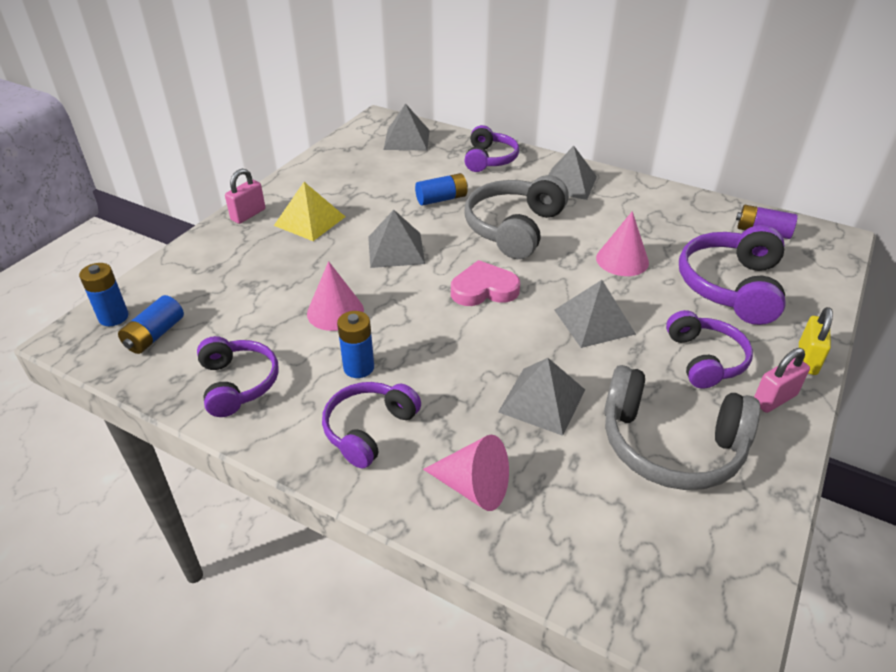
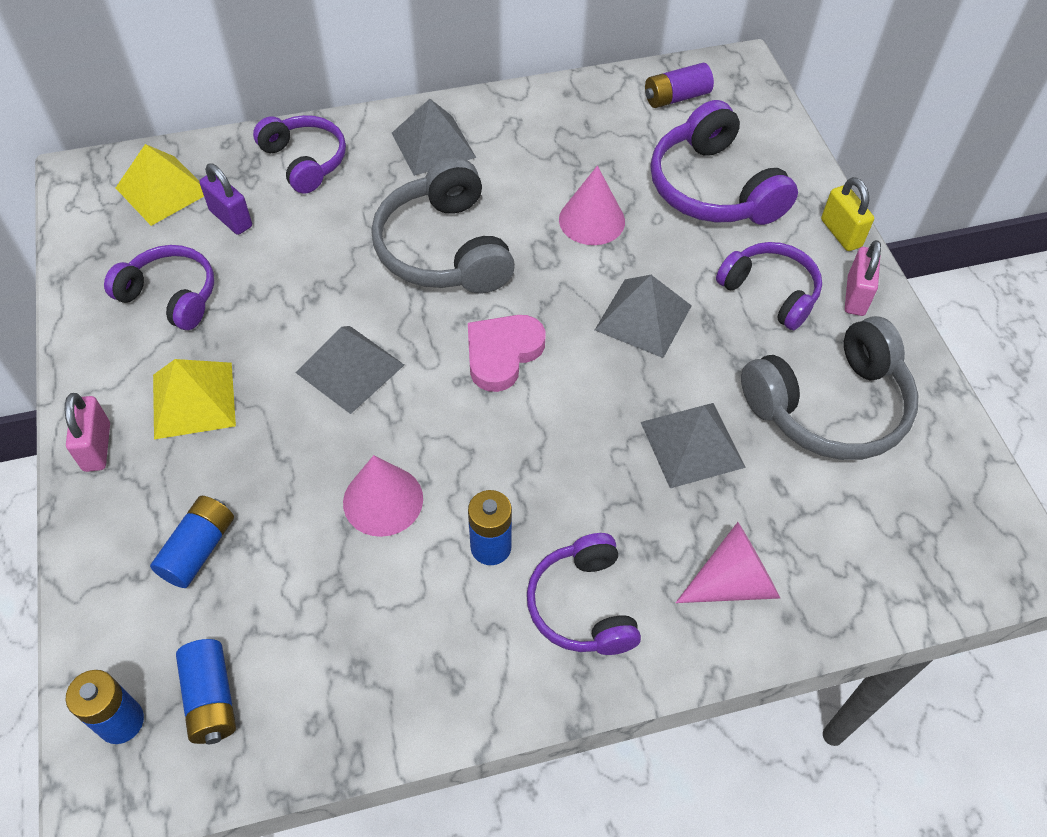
camera: 45 degrees left, 15 degrees up
(238, 383) = (391, 671): purple headphones -> purple headphones (171, 296)
(407, 139) = (163, 190): grey pyramid -> yellow pyramid
(422, 164) = (231, 218): none -> purple padlock
(441, 199) = (317, 259): blue battery -> blue battery (198, 549)

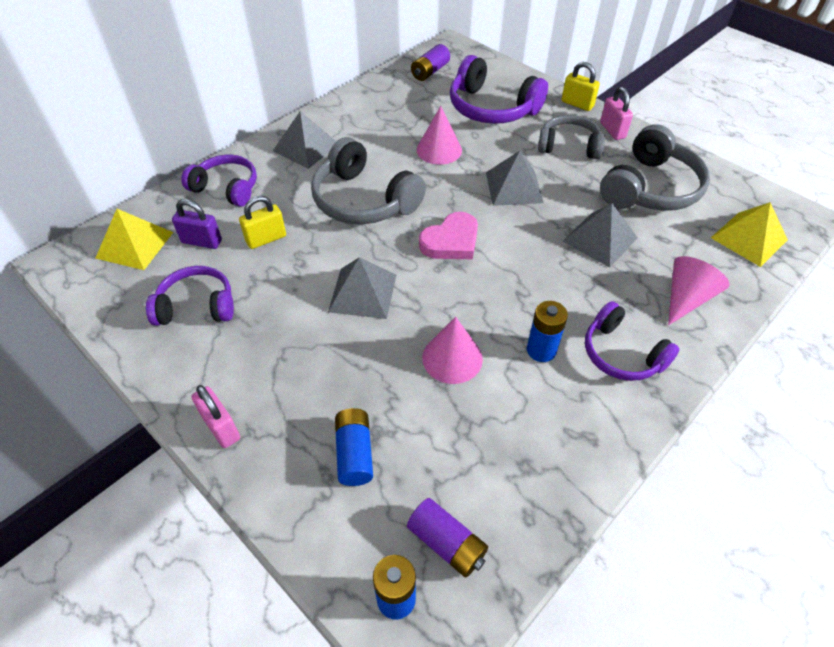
camera: 30 degrees left, 5 degrees down
(193, 400) = (269, 362): yellow pyramid -> yellow pyramid (749, 238)
(211, 698) = (447, 543): blue battery -> purple battery
(299, 248) = (266, 239): none -> yellow padlock
(502, 354) = (451, 241): pink heart -> pink heart turned 135 degrees counterclockwise
(770, 292) = (569, 146): purple headphones -> grey headphones

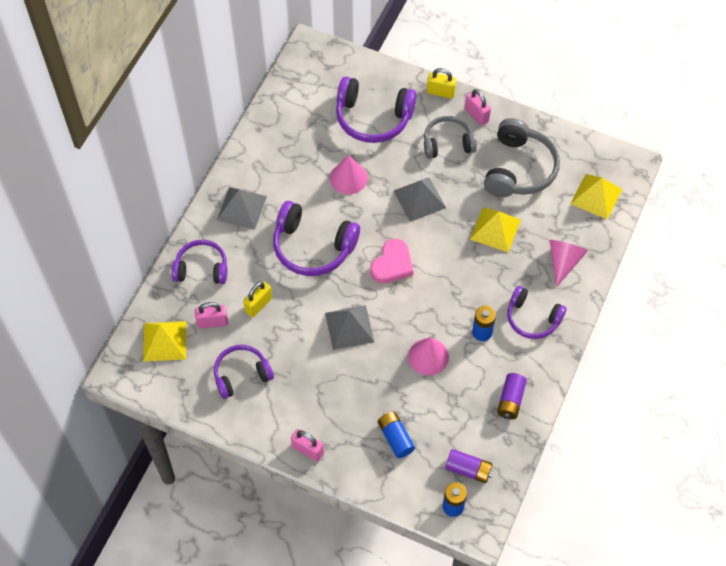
camera: 20 degrees left, 10 degrees up
(202, 241) = (212, 322): purple padlock -> pink padlock
(364, 200) = (313, 247): grey headphones -> purple headphones
(430, 71) = (304, 88): purple battery -> purple battery (510, 400)
(600, 239) = (495, 229): grey pyramid -> yellow pyramid

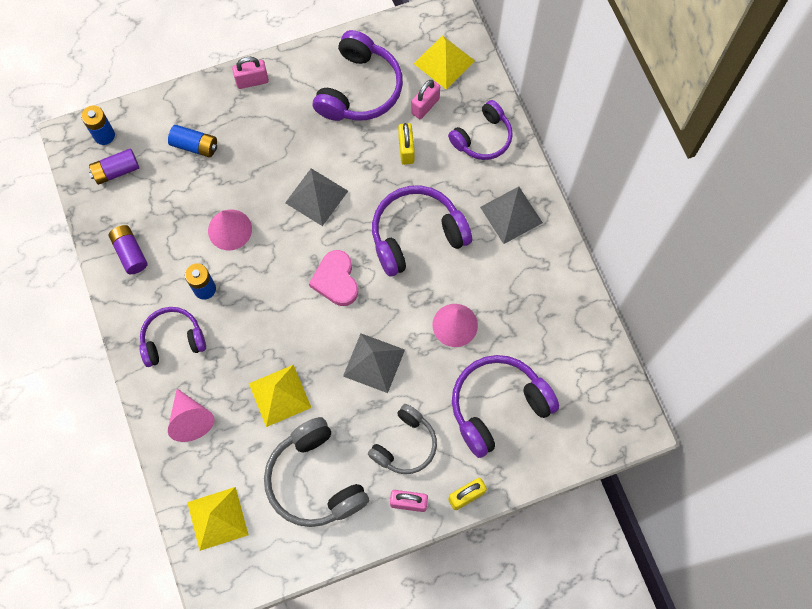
camera: 135 degrees right, 10 degrees up
(241, 374) = (359, 89): purple headphones -> purple headphones, size x1.53

